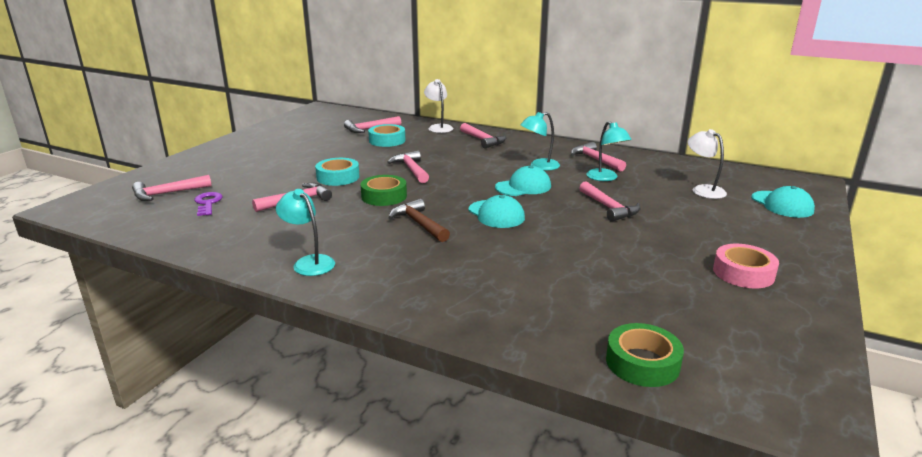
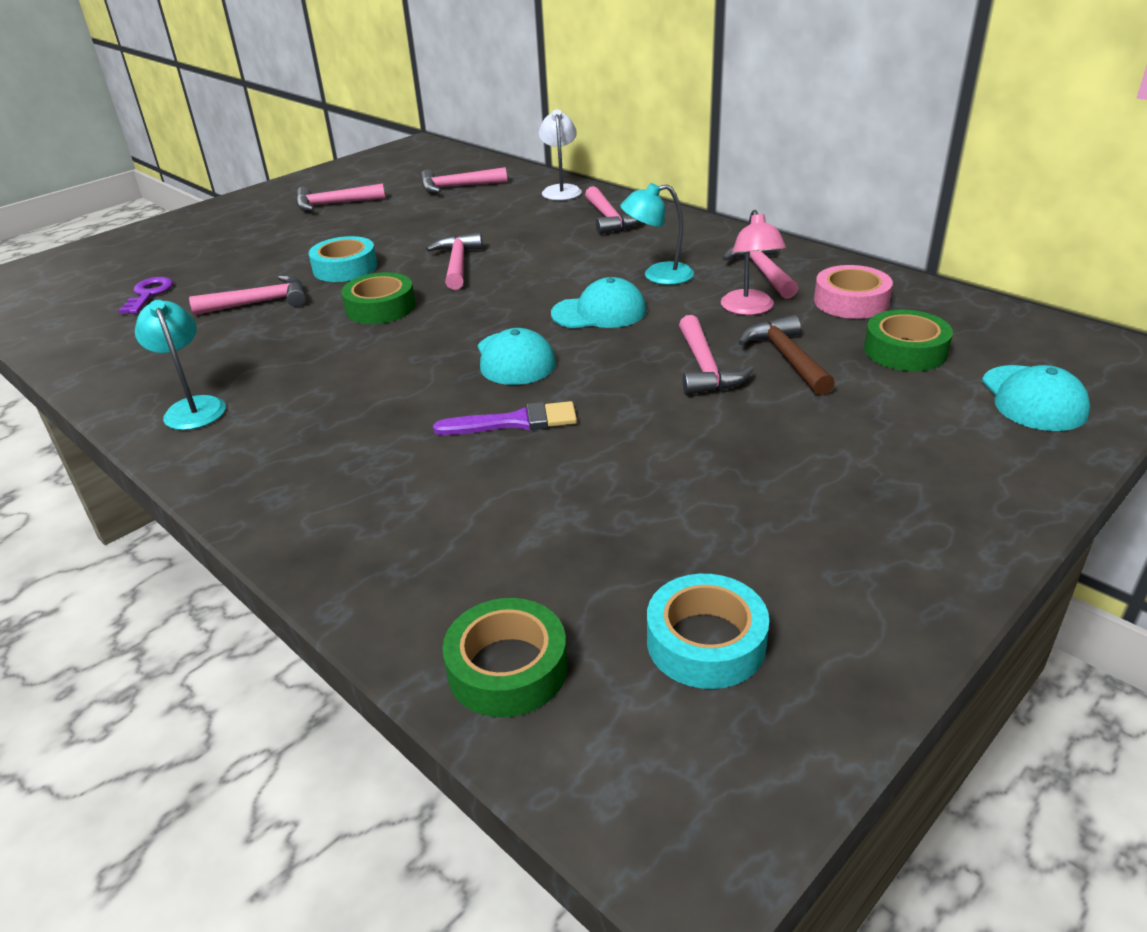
camera: 20 degrees right, 10 degrees up
(167, 193) = (114, 273): pink hammer -> pink hammer (334, 204)
(387, 140) = (465, 209): turquoise tape -> turquoise tape (706, 642)
(419, 224) = (389, 361): brown hammer -> brown hammer (786, 358)
(528, 245) = (515, 422): none -> purple brush
(605, 178) = (749, 309): turquoise lamp -> pink lamp
(703, 190) = (905, 350): white lamp -> green tape
(743, 273) = (830, 529): pink tape -> pink tape (851, 301)

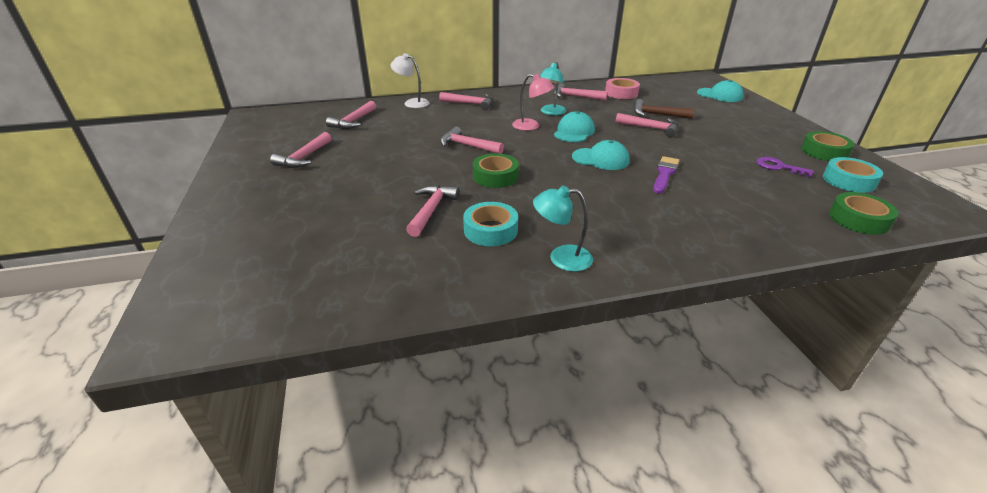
camera: 60 degrees left, 0 degrees up
(149, 294) = (345, 250): purple key -> purple key (778, 167)
(345, 268) = (420, 174): turquoise tape -> turquoise tape (490, 230)
(749, 309) = (607, 108): pink lamp -> pink lamp (531, 126)
(905, 350) = (670, 98): green tape -> green tape (824, 152)

